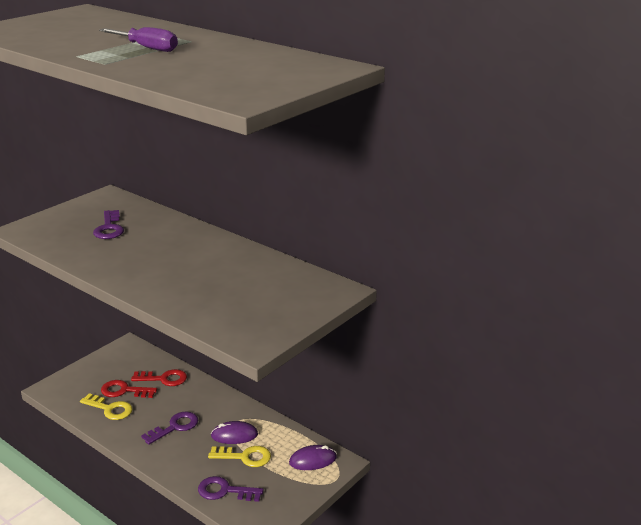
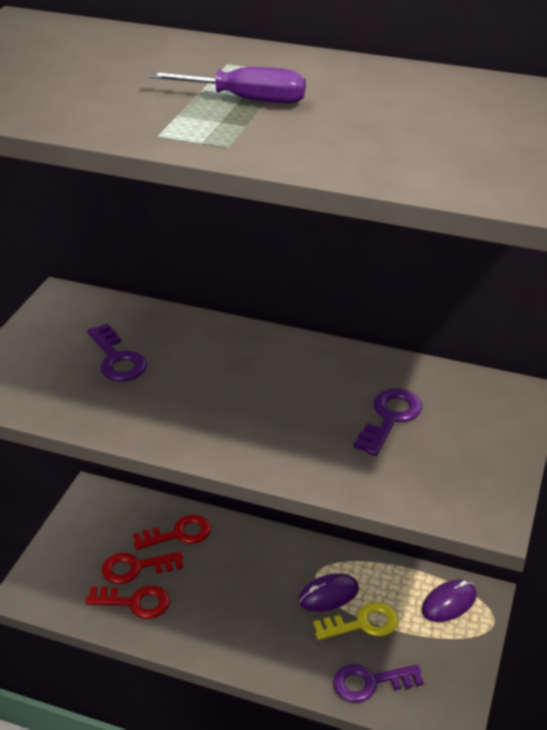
camera: 20 degrees left, 10 degrees up
(110, 409) = (135, 602): yellow key -> red key
(175, 427) = (243, 605): purple key -> purple key (390, 418)

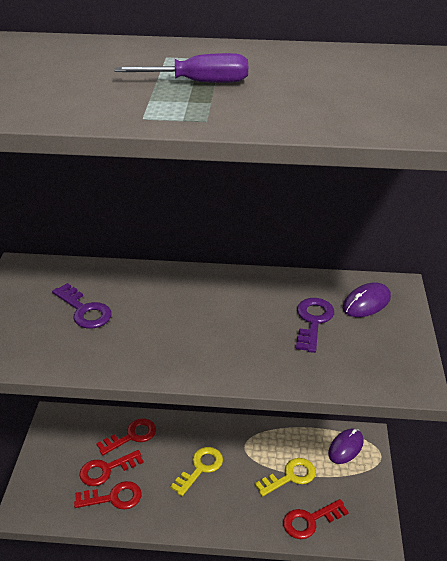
camera: 15 degrees left, 0 degrees up
(251, 589) = (200, 468): none -> yellow key
(328, 595) = (258, 460): purple mouse -> purple mouse (366, 303)
(370, 683) = (310, 521): purple key -> red key

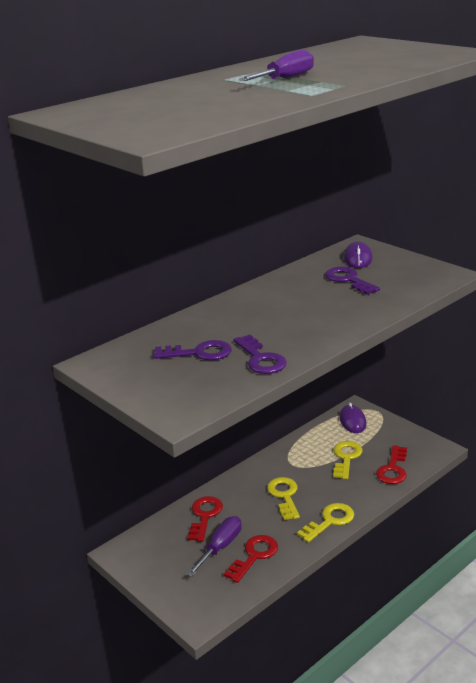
camera: 45 degrees left, 10 degrees down
(106, 350) = (261, 359): none -> purple key
(106, 470) = (221, 547): red key -> purple screwdriver
(198, 520) = (330, 521): none -> yellow key

